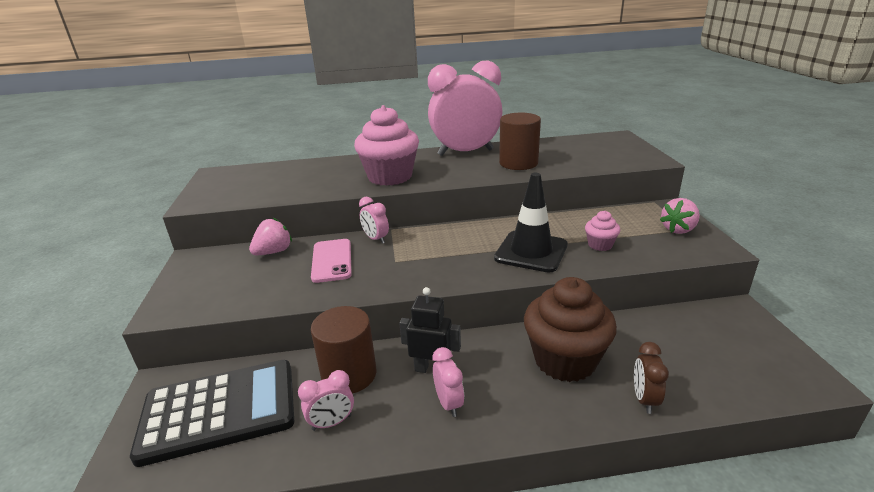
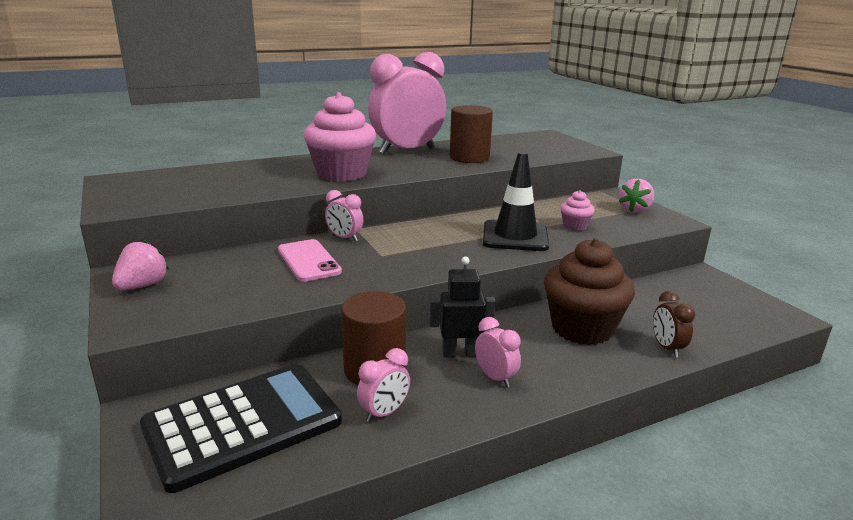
camera: 20 degrees left, 5 degrees down
(273, 252) = (230, 259): pink strawberry -> pink strawberry (142, 286)

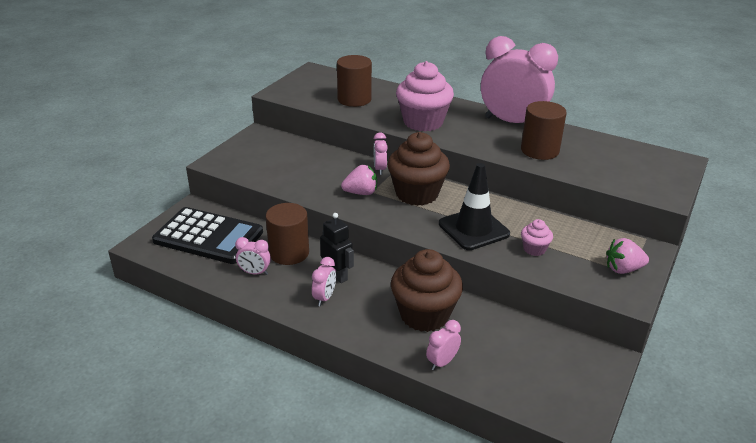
camera: 55 degrees right, 10 degrees up
(142, 286) = (251, 144): pink strawberry -> pink strawberry (361, 193)
(229, 183) = (354, 99): none -> brown cylinder
(308, 261) = (334, 172): pink phone -> none
(419, 238) = (417, 194): none -> brown cupcake
(667, 348) = (442, 362): brown clock -> pink clock

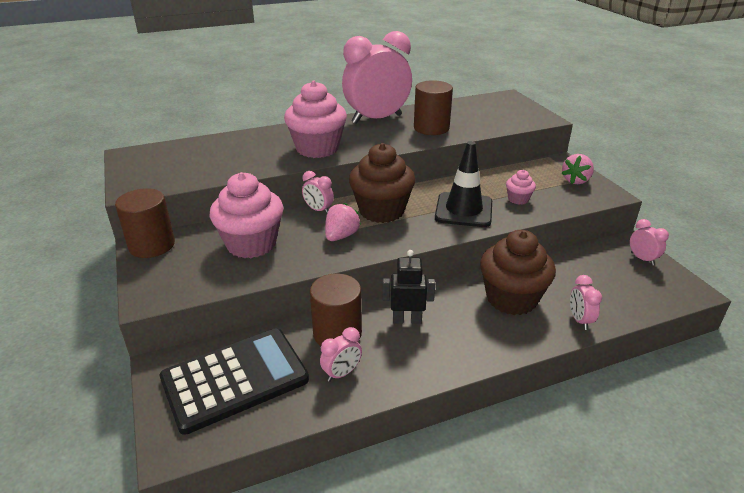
camera: 50 degrees left, 0 degrees up
(306, 166) = (251, 244): none -> pink cupcake
(324, 298) = (432, 344): pink clock -> pink clock (642, 259)
(354, 99) = (223, 159): brown cylinder -> brown cylinder (152, 245)

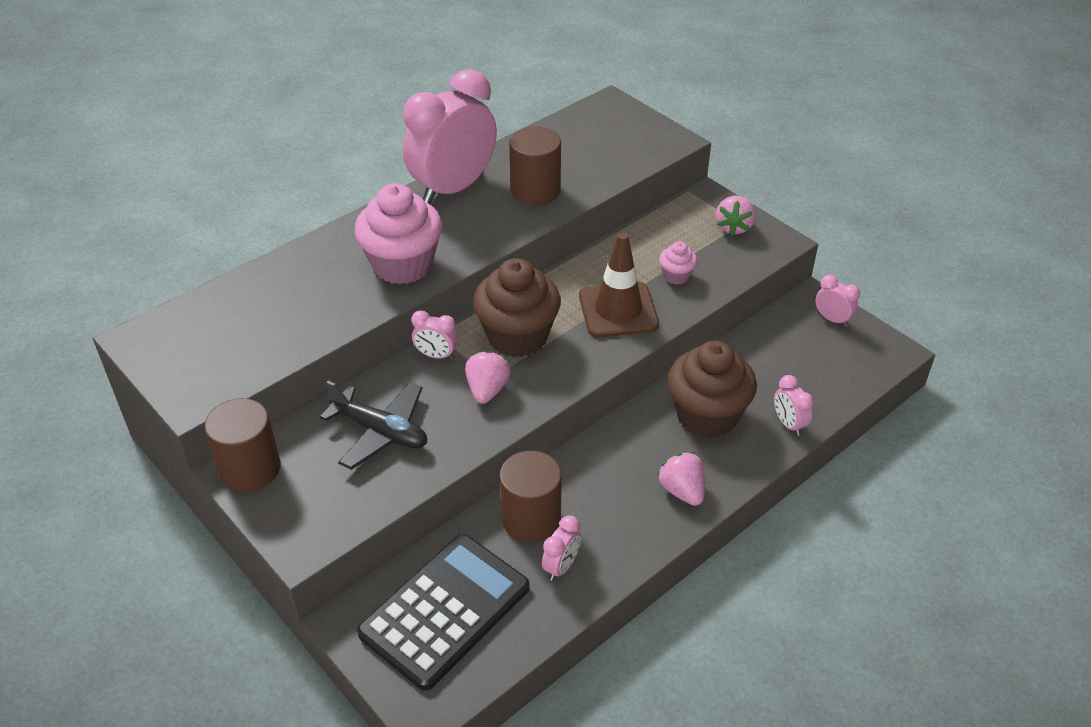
camera: 20 degrees left, 10 degrees up
(251, 244) = (381, 432): pink cupcake -> black plane
(407, 320) = (602, 477): black robot -> none
(463, 210) = (618, 310): black traffic cone -> brown traffic cone
(468, 345) = (682, 491): none -> pink strawberry

